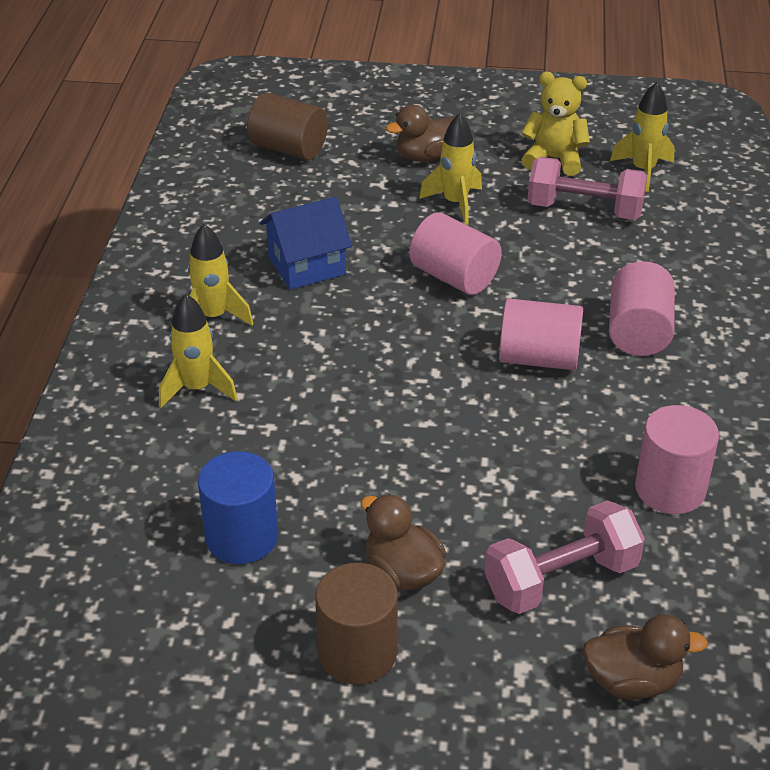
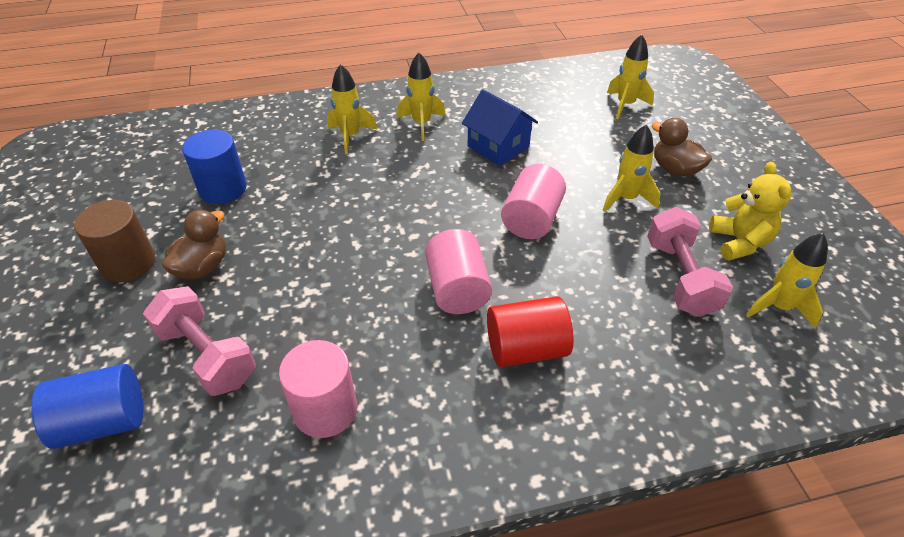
camera: 70 degrees right, 5 degrees up
(288, 149) = (625, 105): brown cylinder -> yellow rocket
(632, 681) = (103, 422): brown duck -> blue cylinder
(638, 332) = (526, 349): pink cylinder -> red cylinder

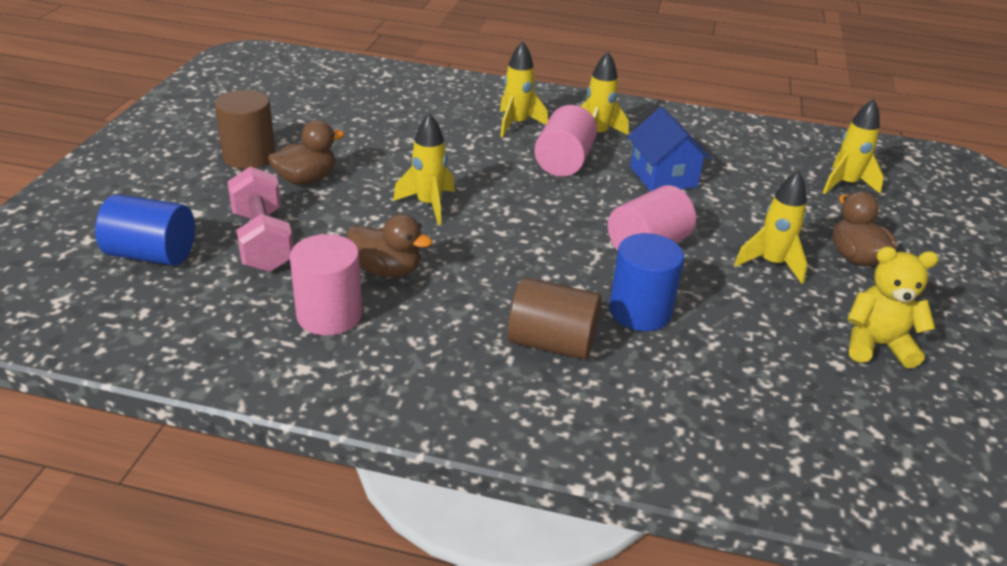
camera: 25 degrees right, 10 degrees down
(223, 189) = (367, 129): blue cylinder -> blue cylinder (640, 311)
(343, 336) = (387, 270): none -> brown duck
(457, 289) = (522, 274): pink cylinder -> pink cylinder (563, 162)
(526, 349) = (552, 343): red cylinder -> brown cylinder
(680, 277) = (774, 349): pink dumbbell -> none
(739, 242) = (877, 345): yellow teddy bear -> yellow teddy bear turned 105 degrees counterclockwise
(778, 307) = (873, 416): yellow rocket -> yellow rocket (428, 205)

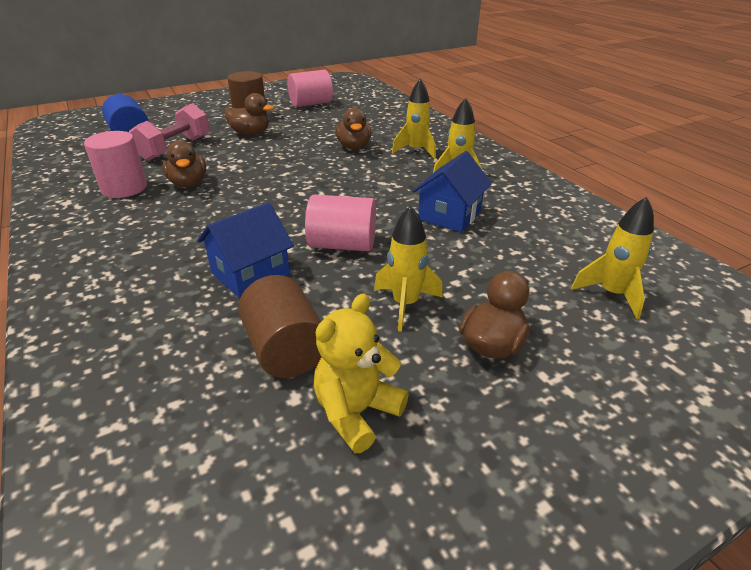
camera: 50 degrees right, 0 degrees up
(428, 205) = (275, 166): yellow rocket -> none
(453, 145) = (354, 147): none -> brown duck
(552, 343) = (170, 258): brown cylinder -> brown cylinder (285, 349)
(563, 162) = (399, 179): pink cylinder -> pink cylinder (311, 104)
(640, 311) = (250, 274): blue cylinder -> blue house
(877, 345) = (356, 412): yellow teddy bear -> yellow teddy bear turned 105 degrees counterclockwise

